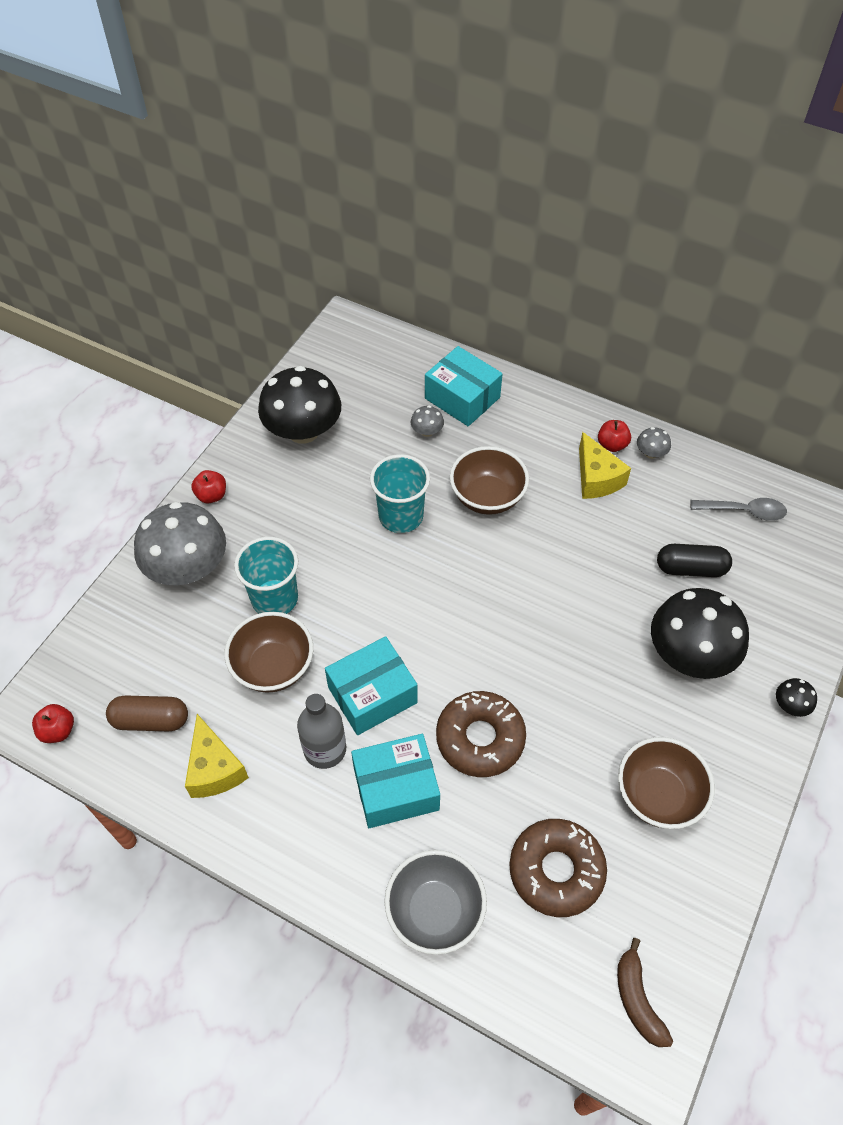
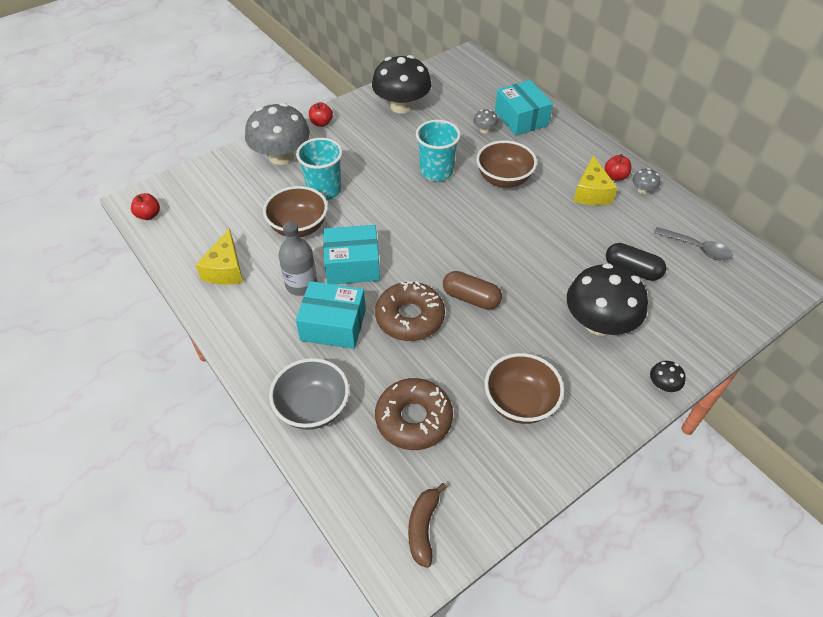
camera: 25 degrees right, 5 degrees down
(150, 720) = (205, 229): brown capsule -> brown capsule (471, 298)

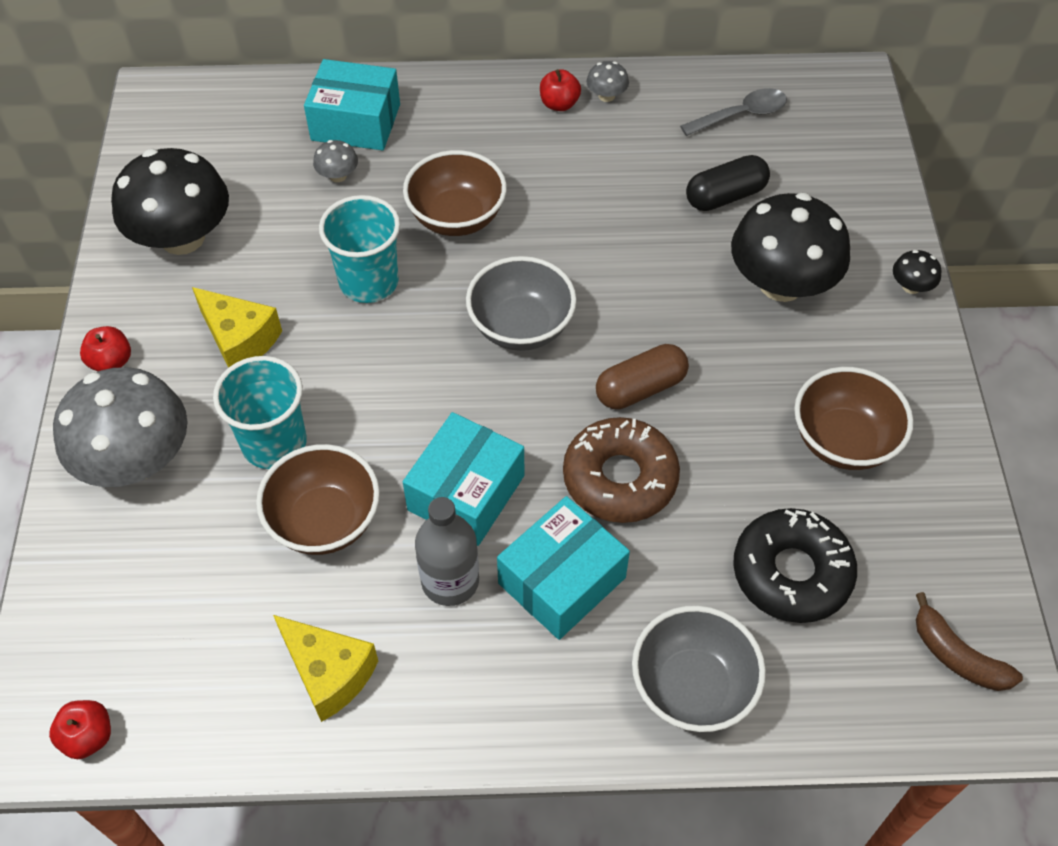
camera: 55 degrees left, 5 degrees up
(413, 419) = (791, 573): brown donut -> black donut
(463, 235) = (521, 327): none -> grey bowl
(591, 193) = (565, 146): yellow cheese -> yellow cheese (240, 339)

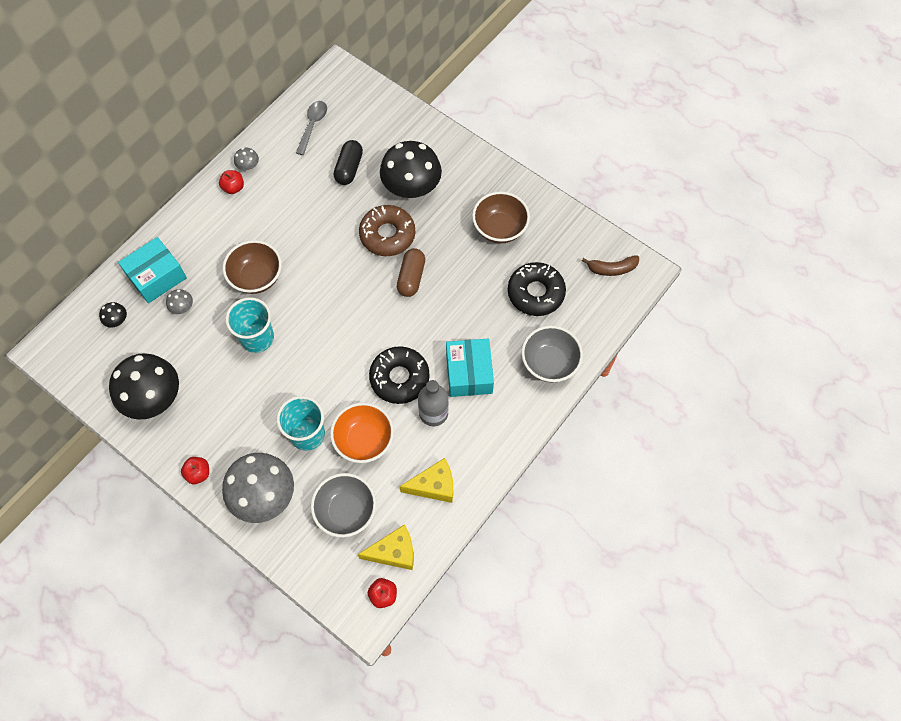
camera: 50 degrees left, 10 degrees up
(240, 339) = (238, 412): yellow cheese -> yellow cheese (394, 552)
(325, 521) = (364, 440): brown bowl -> orange bowl
(466, 493) = (399, 378): turquoise box -> black donut
(521, 327) = (339, 297): grey bowl -> grey bowl (346, 511)
(620, 478) = (444, 318): brown donut -> brown donut (387, 235)
(911, 286) = (456, 144): black mushroom -> black mushroom (117, 320)

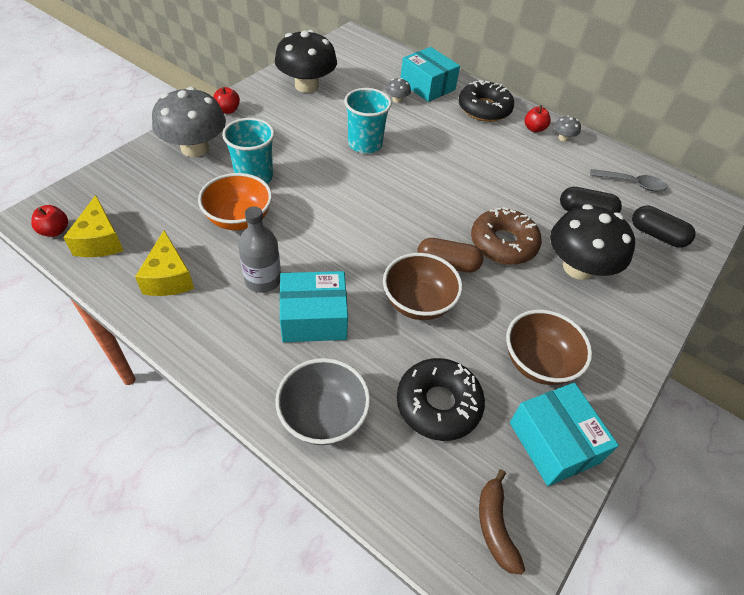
camera: 85 degrees right, 15 degrees down
(117, 320) = (382, 67): black mushroom -> none
(256, 277) = (433, 143): brown bowl -> brown bowl (418, 303)
(346, 511) = (160, 204): grey bowl -> none
(375, 124) = (657, 235): none -> black capsule
(399, 378) = (312, 250): black donut -> black donut (484, 109)
(558, 229) = (554, 442): none -> turquoise box

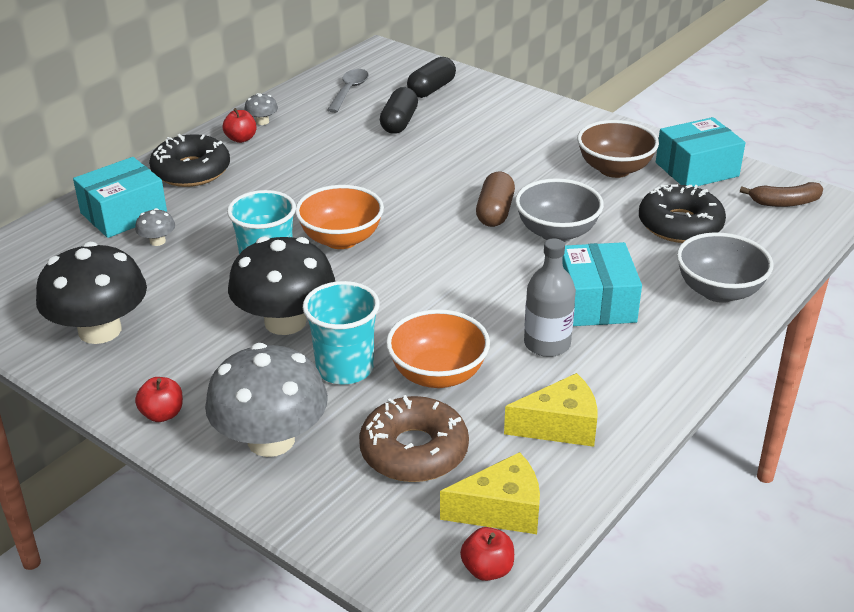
camera: 85 degrees left, 15 degrees down
(402, 177) = (341, 239): none -> orange bowl
(418, 303) = (557, 232): brown bowl -> grey bowl
(503, 243) = (456, 176): brown donut -> brown donut (414, 451)
(578, 267) = (485, 136): black mushroom -> black mushroom (285, 322)

